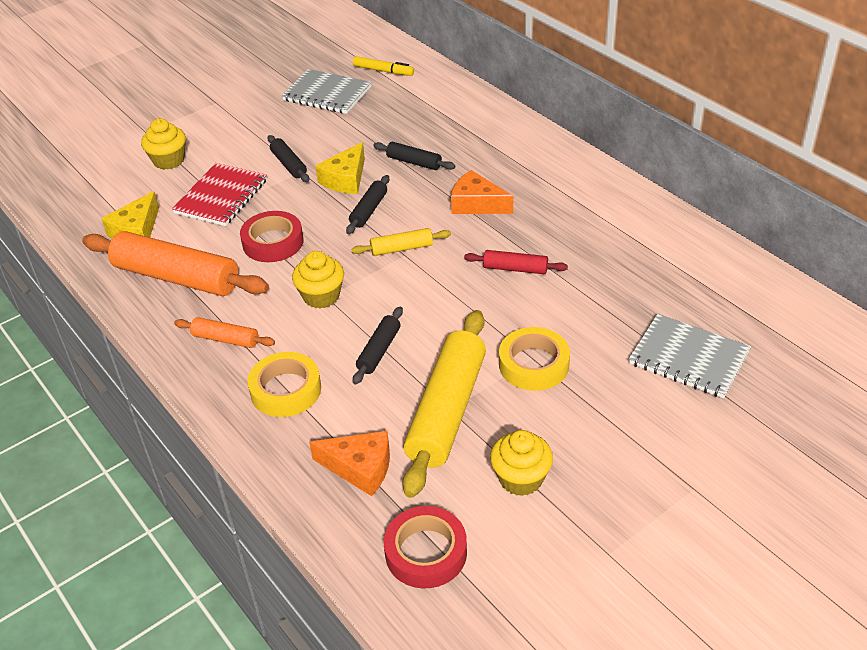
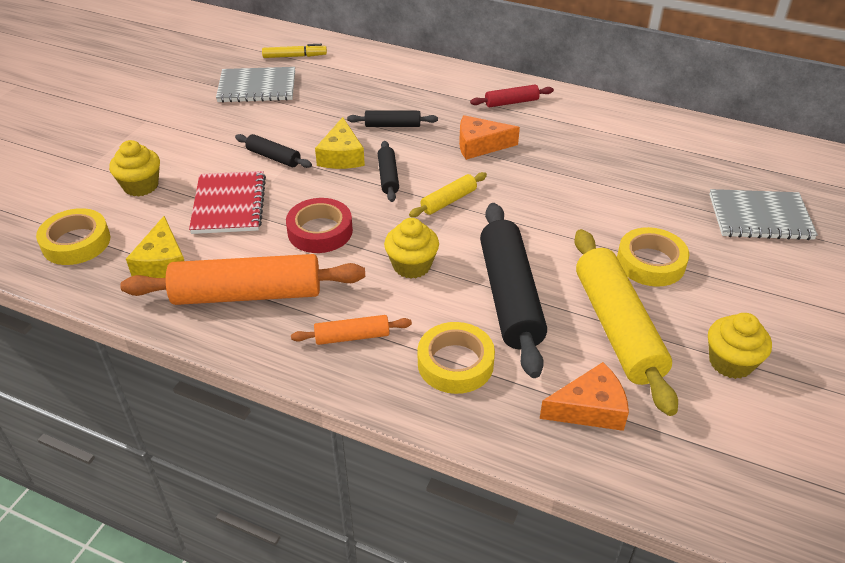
camera: 30 degrees left, 0 degrees up
(89, 194) = (76, 242): none -> yellow tape
(379, 351) = (510, 296): black rolling pin -> black rolling pin, size x2.08
(426, 552) = (716, 461): red tape -> none
(515, 269) = (562, 189): red rolling pin -> red rolling pin (511, 102)

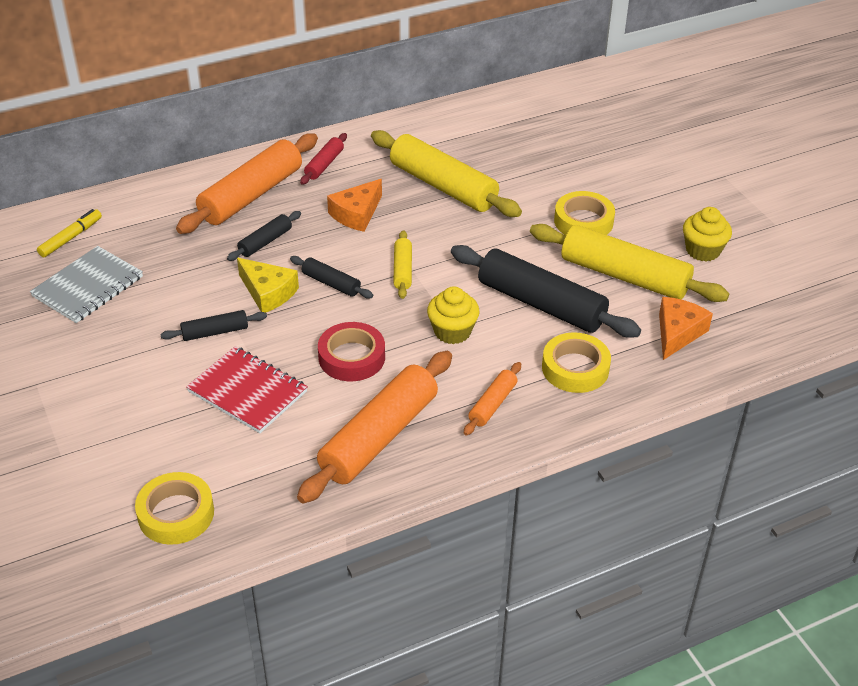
camera: 50 degrees left, 0 degrees up
(141, 186) = (144, 434): yellow cupcake -> none
(163, 263) = (277, 469): yellow cheese -> none
(432, 93) = (251, 195): none -> orange rolling pin
(574, 166) = (443, 186): none -> yellow rolling pin
(760, 217) = (598, 147): grey notebook -> none

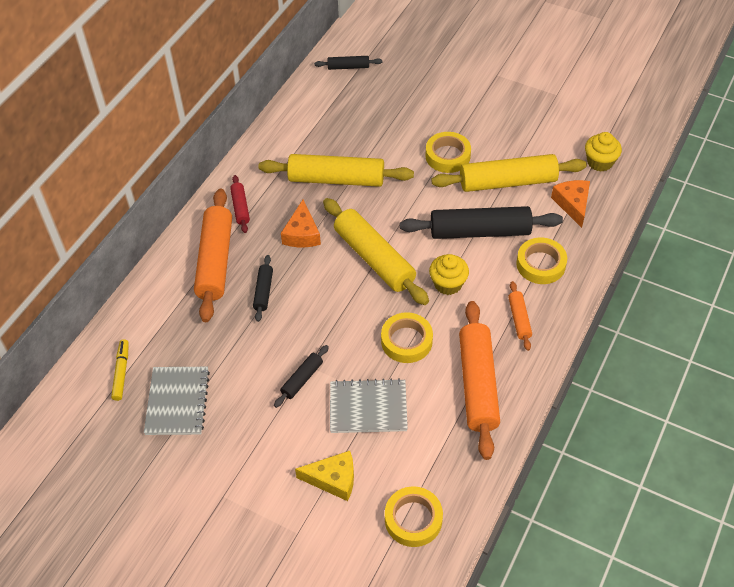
camera: 35 degrees left, 10 degrees up
(247, 391) = (368, 407): red notebook -> grey notebook
(268, 293) = (306, 328): yellow cheese -> yellow cheese (333, 479)
(331, 283) = (339, 296): black rolling pin -> black rolling pin (348, 67)
(351, 357) = (406, 341): red tape -> yellow tape
(402, 270) = (374, 258): yellow rolling pin -> yellow rolling pin, size x2.08
(703, 250) = (534, 137): yellow cupcake -> yellow cupcake (600, 162)

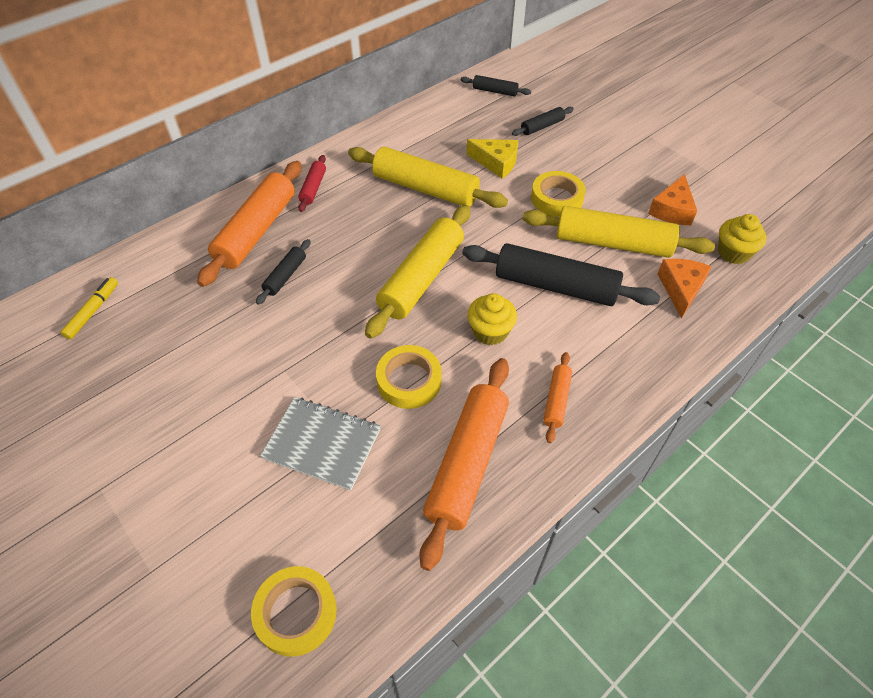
camera: 20 degrees right, 0 degrees up
(177, 402) = (125, 362): grey notebook -> none
(302, 234) = (359, 231): orange cheese -> orange cheese (672, 210)
(302, 379) = (268, 384): black rolling pin -> black rolling pin (542, 126)
(333, 479) = (232, 518): yellow cheese -> yellow cheese (496, 163)
(374, 258) = (421, 278): yellow rolling pin -> yellow rolling pin turned 45 degrees clockwise
(540, 264) = (612, 344): yellow tape -> none

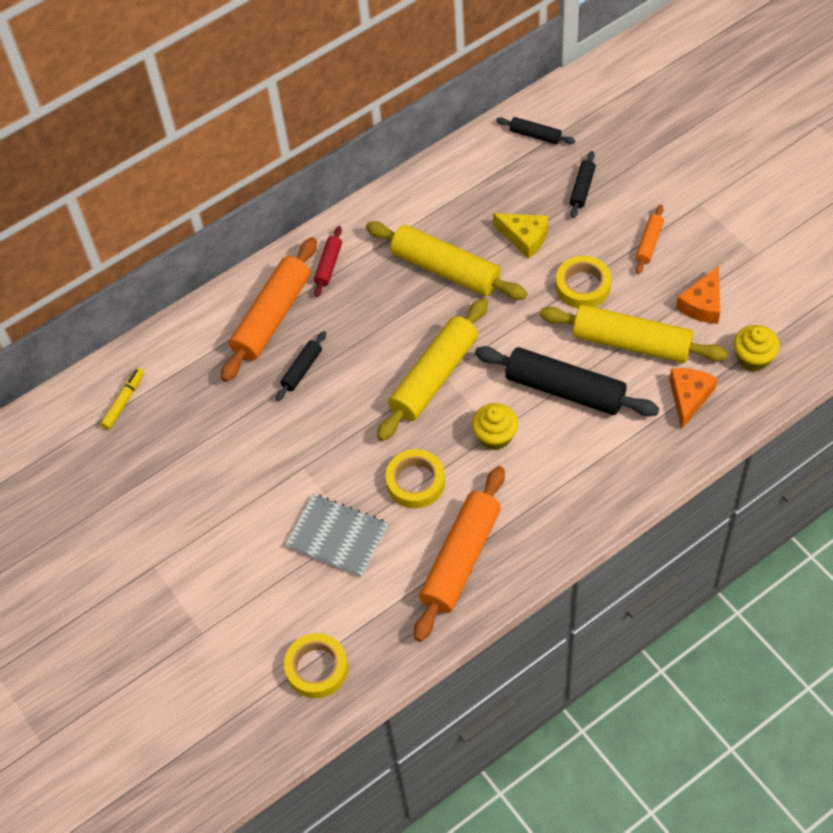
camera: 10 degrees right, 5 degrees up
(542, 126) = (582, 189): black rolling pin -> black rolling pin turned 45 degrees counterclockwise
(556, 400) = (547, 506): orange rolling pin -> orange rolling pin (649, 243)

